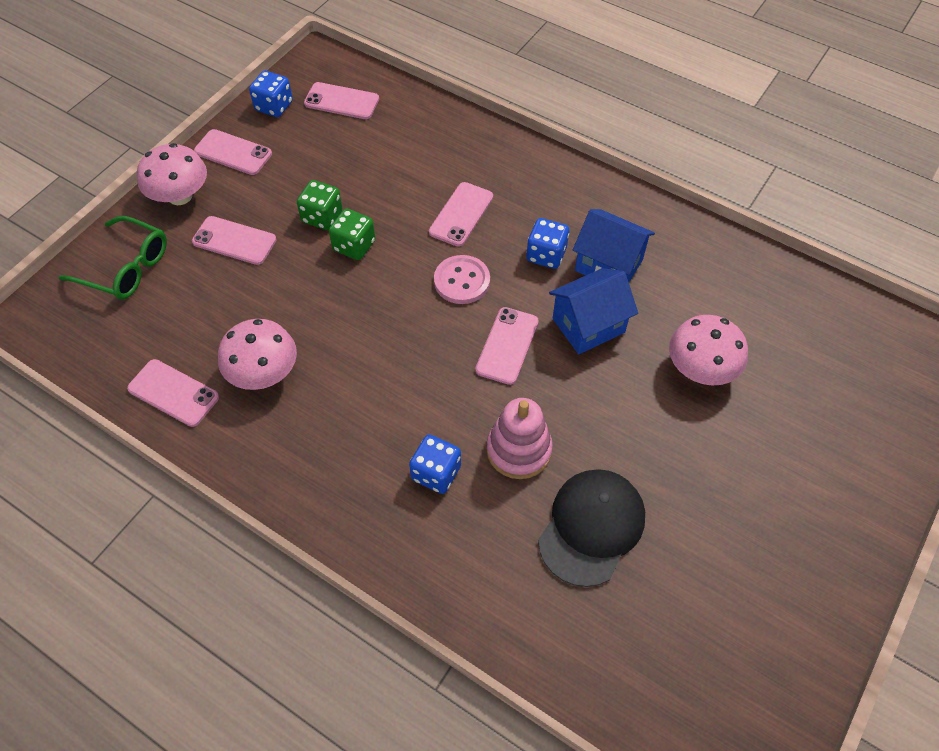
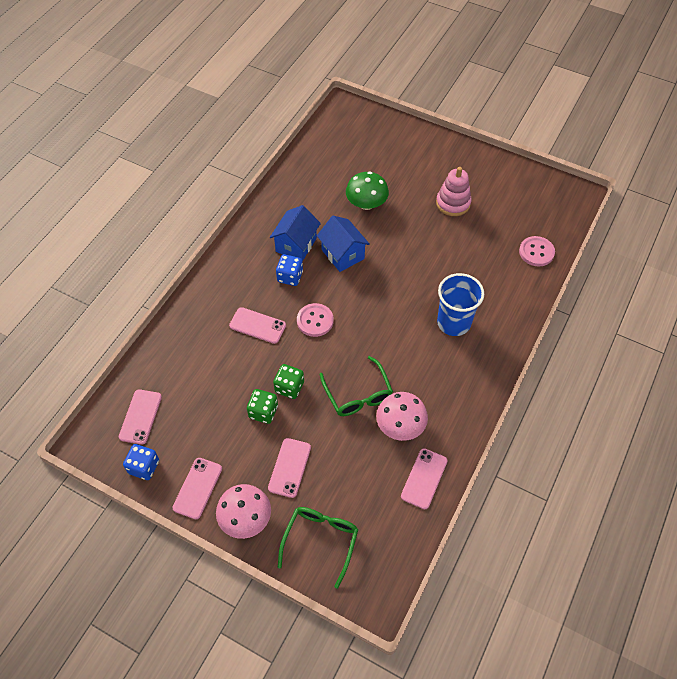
camera: 95 degrees left, 0 degrees up
(326, 324) = (358, 394): none -> green glasses
(436, 473) = (454, 322): blue dice -> blue cup
(507, 345) = (362, 294): pink phone -> none
(519, 450) = (432, 284): pink stacking toy -> pink stacking toy (453, 203)
(586, 652) = (536, 252): none -> pink button
(591, 527) = (471, 251): black cap -> none
(701, 368) = (366, 204): pink mushroom -> green mushroom

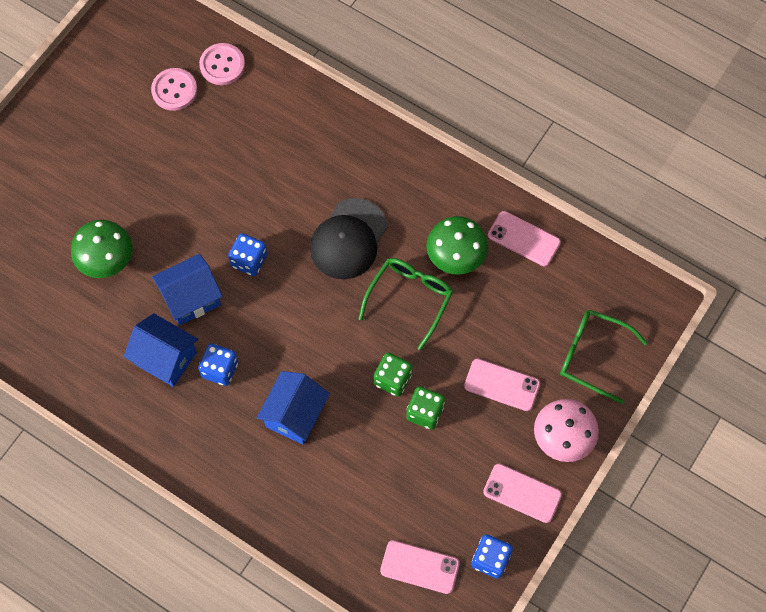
camera: 85 degrees left, 10 degrees up
(257, 325) = (295, 415): pink phone -> blue house
(315, 321) = (296, 342): pink button -> pink button (174, 90)
(358, 394) = (409, 299): green glasses -> green glasses turned 45 degrees counterclockwise
(376, 285) = (249, 261): none -> blue dice
(400, 426) = (456, 256): pink mushroom -> green mushroom
(404, 348) = (348, 239): none -> black cap
(453, 203) = (124, 149): pink stacking toy -> none
(454, 322) = (318, 177): blue cup -> none

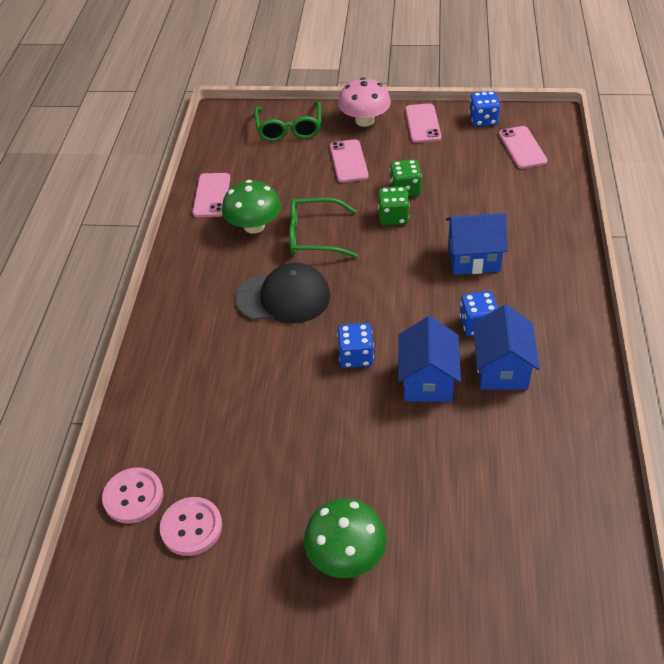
camera: 115 degrees left, 20 degrees down
(106, 259) = (441, 476): green mushroom -> green mushroom (346, 555)
(191, 298) = (427, 380): blue house -> blue house turned 60 degrees clockwise

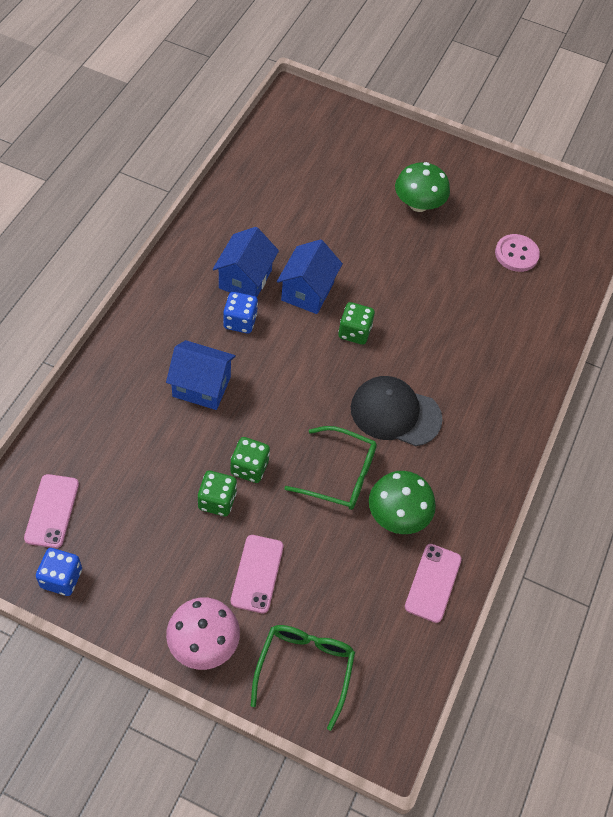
camera: 170 degrees left, 10 degrees up
(133, 496) = (555, 288): pink button -> none
(356, 356) = (354, 332): blue dice -> green dice
(422, 123) = (136, 604): pink phone -> none

